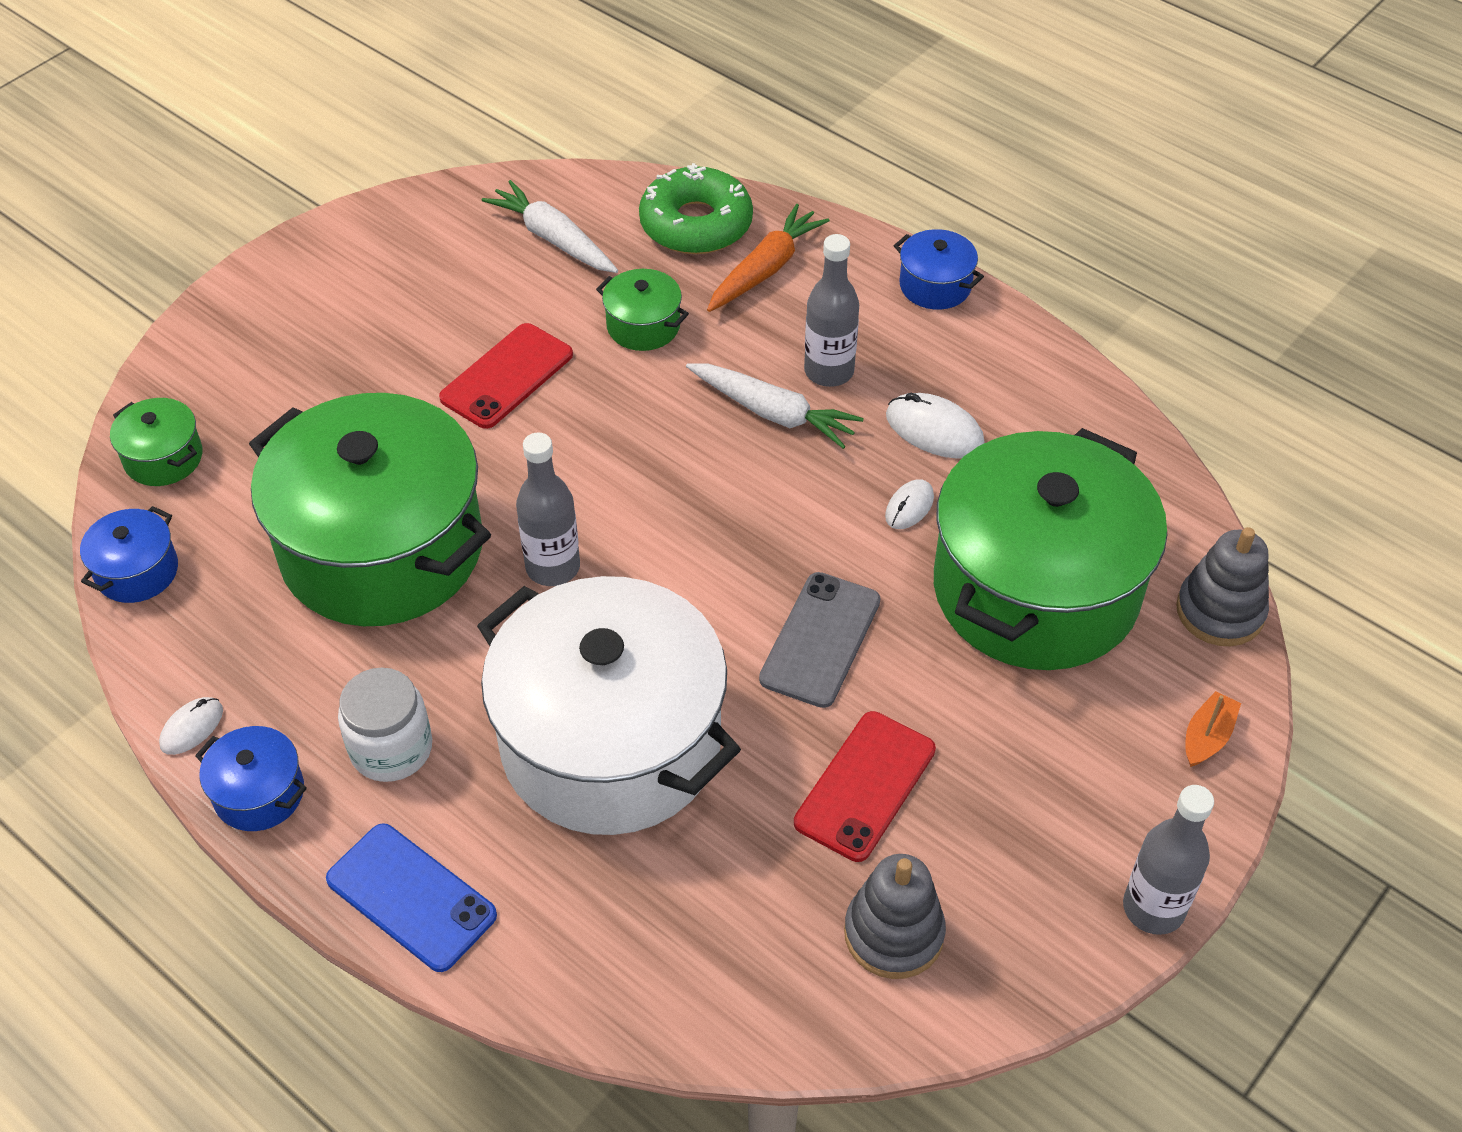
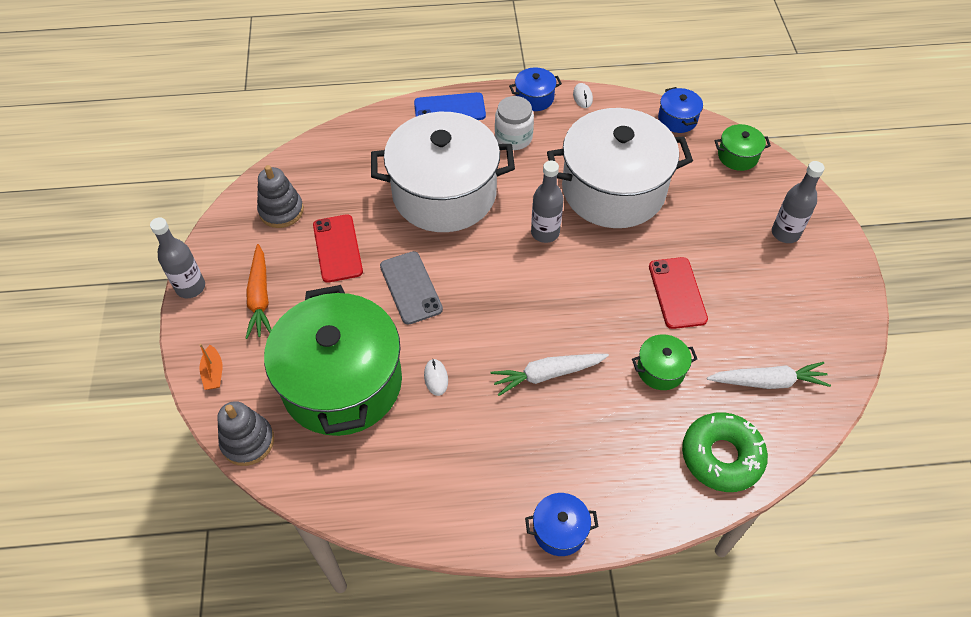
camera: 135 degrees right, 5 degrees up
(382, 549) = (613, 189): green pot -> white pot
(765, 269) = (652, 458): orange carrot -> orange carrot (260, 297)
(829, 371) = (549, 421): grey bottle -> grey bottle (785, 233)
(934, 430) = (466, 430): white mouse -> none

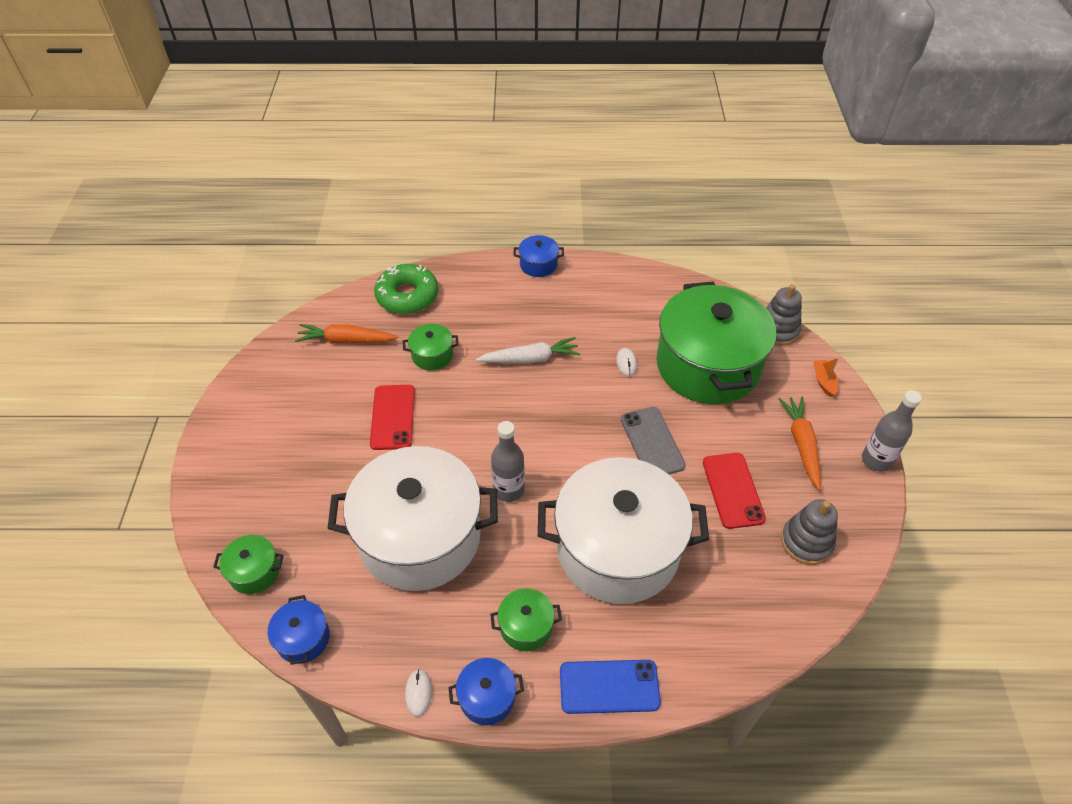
camera: 175 degrees left, 5 degrees down
(513, 138) = (526, 626): white jar -> green pot
(768, 381) = (346, 340): white carrot -> orange carrot
(785, 233) = (255, 468): grey bottle -> none

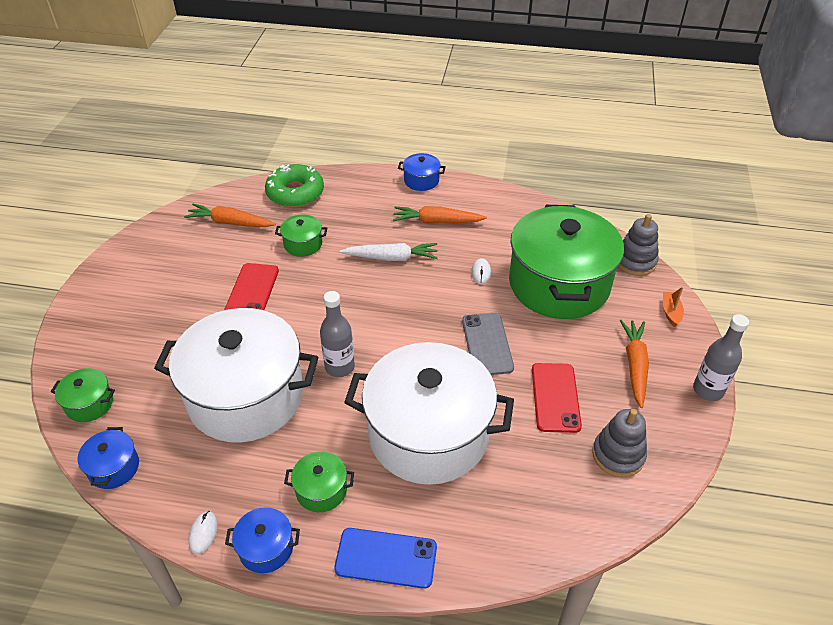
camera: 10 degrees right, 5 degrees down
(566, 310) = (437, 221): none -> orange carrot

